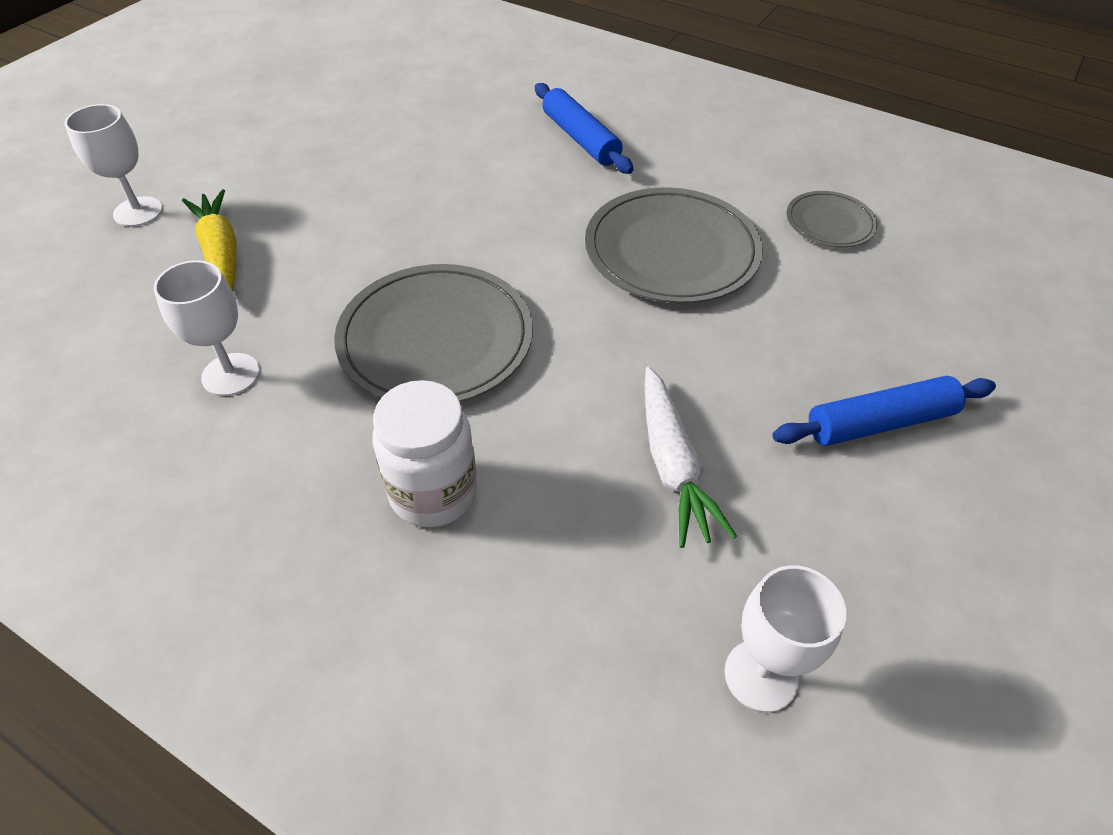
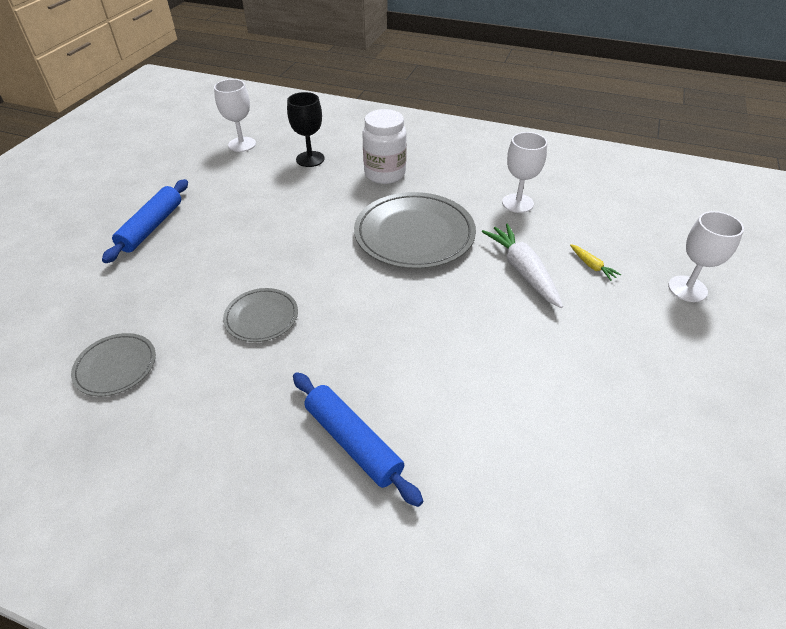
camera: 170 degrees right, 5 degrees down
(221, 254) = (592, 266): yellow carrot -> yellow carrot, size x0.48
(586, 576) = (310, 159): none -> black goblet
(671, 251) = (261, 317): grey plate -> grey plate, size x0.53
(672, 465) = (271, 196): white carrot -> white carrot (523, 271)
(880, 423) = (151, 227): blue rolling pin -> blue rolling pin turned 45 degrees counterclockwise

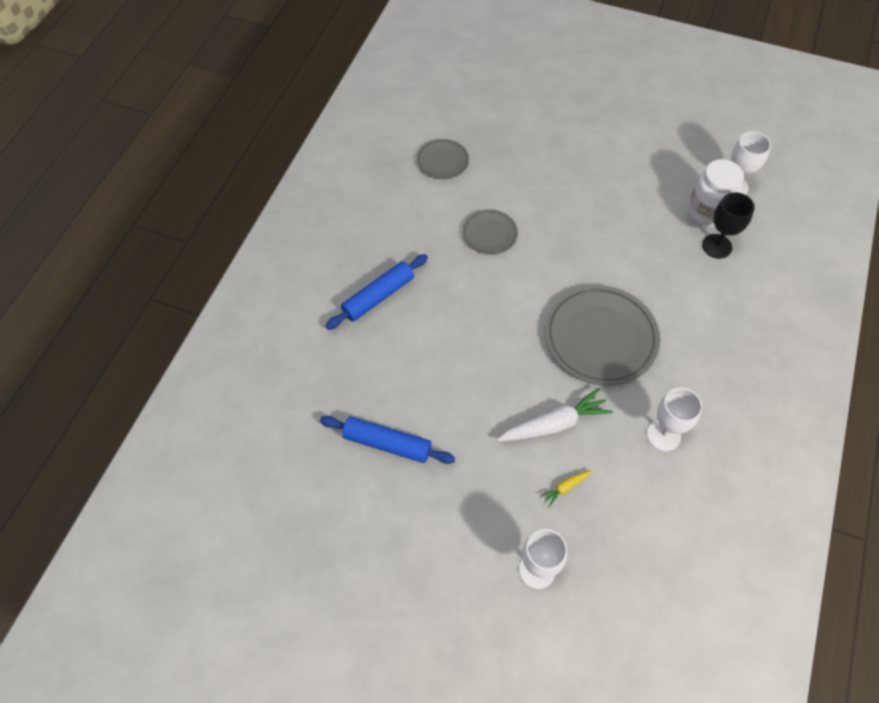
camera: 90 degrees right, 15 degrees up
(151, 227) = (591, 146): blue rolling pin -> blue rolling pin (387, 443)
(385, 174) = (699, 313): white jar -> white jar (706, 212)

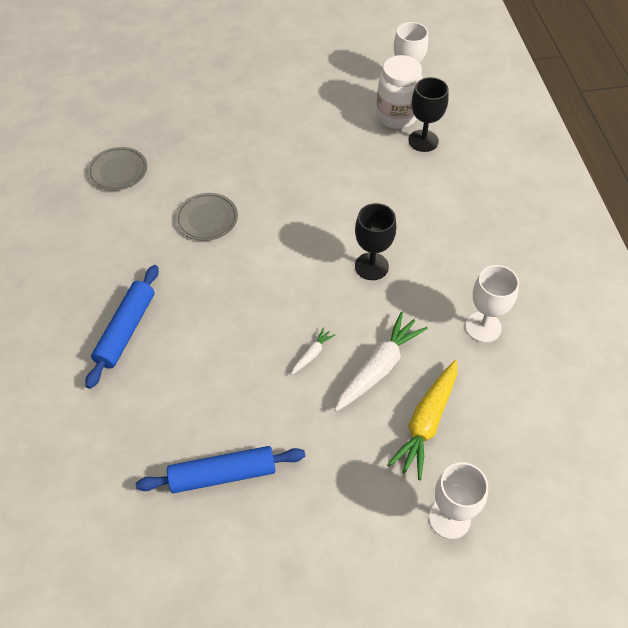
camera: 30 degrees left, 5 degrees down
(508, 386) = (312, 354): none -> white carrot
(565, 487) = (426, 422): yellow carrot -> yellow carrot, size x2.08
(600, 337) = (371, 266): grey plate -> black goblet

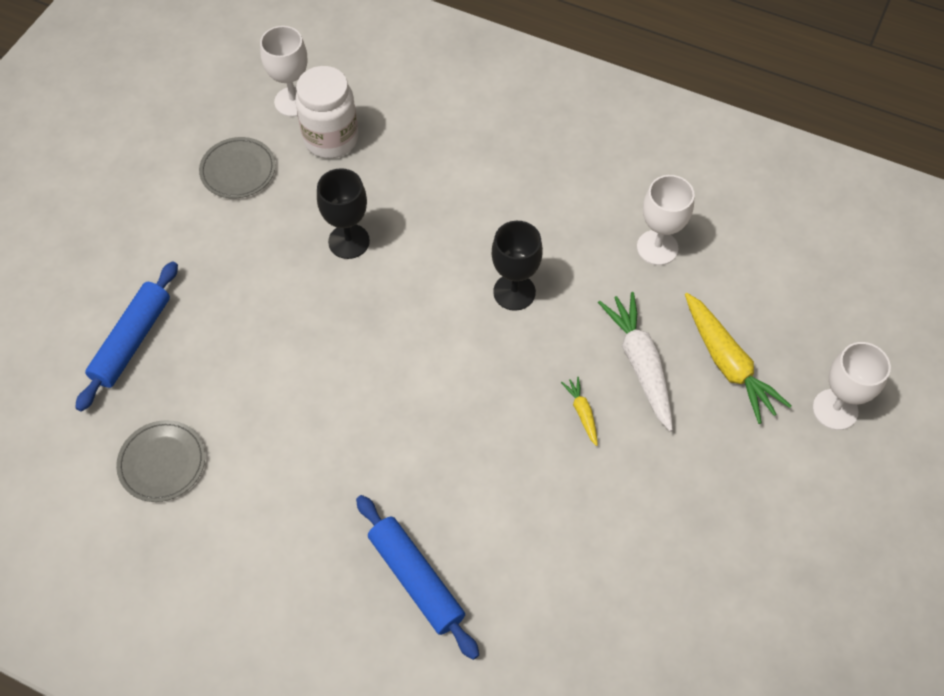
camera: 55 degrees left, 5 degrees up
(207, 219) = (321, 408): grey plate -> grey plate (238, 170)
(222, 474) = (667, 579): blue rolling pin -> blue rolling pin (132, 341)
(312, 354) = (582, 413): white carrot -> yellow carrot
(423, 141) = (387, 139): black goblet -> black goblet (349, 241)

